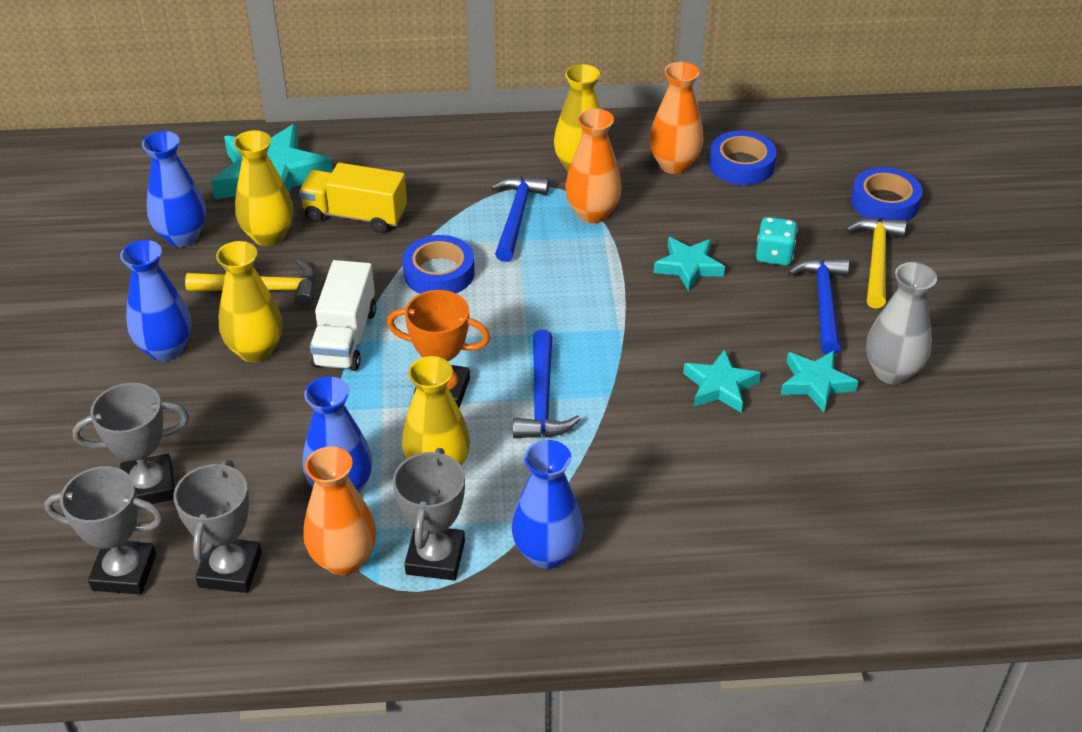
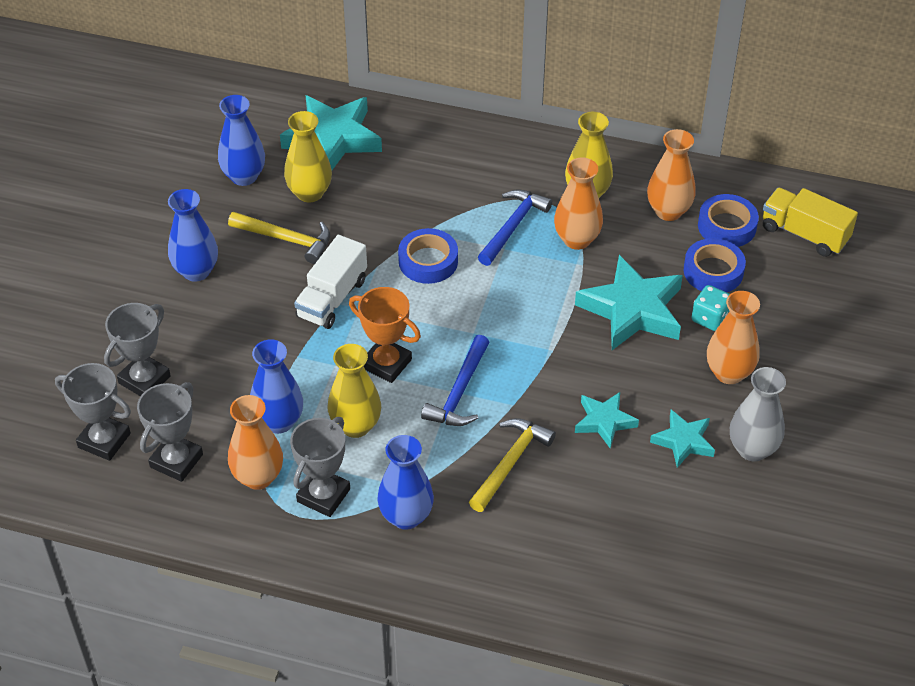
camera: 20 degrees right, 5 degrees up
(149, 486) = (144, 380): grey trophy -> grey trophy turned 60 degrees counterclockwise
(255, 350) = (261, 290): yellow vase -> none
(355, 216) = (384, 192): yellow truck -> yellow truck (804, 234)
(688, 267) = (632, 310): turquoise star -> turquoise star, size x1.83
(824, 303) = (729, 373): blue hammer -> orange vase
(877, 260) = (796, 347): yellow hammer -> yellow hammer (510, 463)
(884, 202) = (833, 295): blue tape -> blue tape (713, 271)

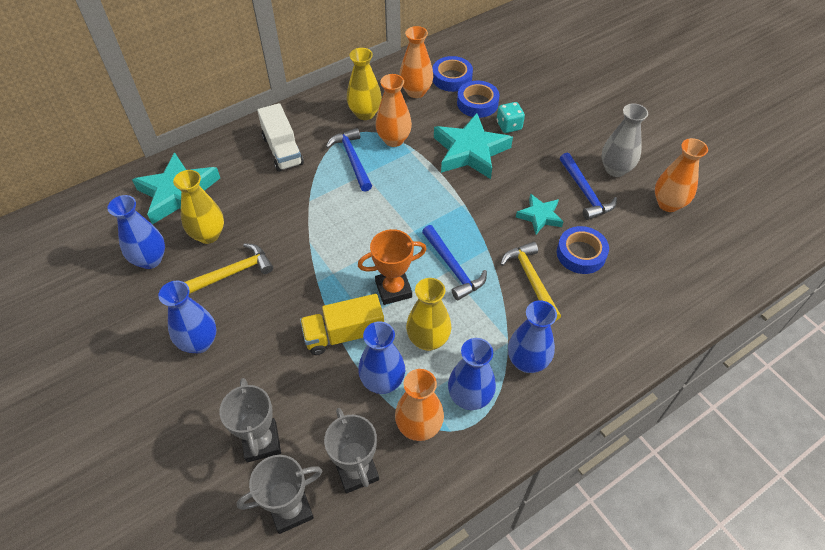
camera: 50 degrees left, 5 degrees up
(323, 495) = (469, 397): grey trophy -> blue vase
(332, 298) = (309, 282): white truck -> white truck (282, 150)
(428, 261) = (334, 214): blue tape -> blue tape (581, 254)
(683, 441) = (585, 193): turquoise star -> blue hammer
(729, 373) = (554, 143): orange vase -> orange vase (668, 204)
(804, 234) = (489, 55): yellow truck -> yellow truck (344, 334)

